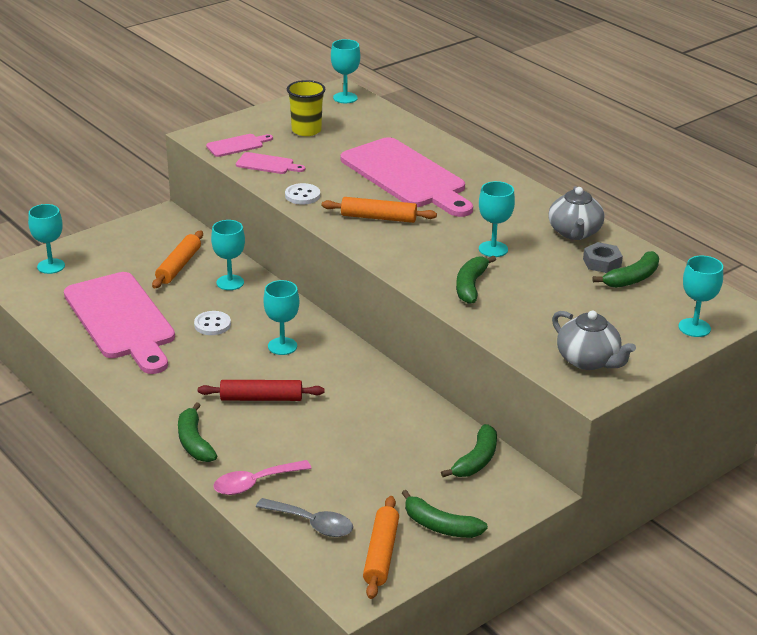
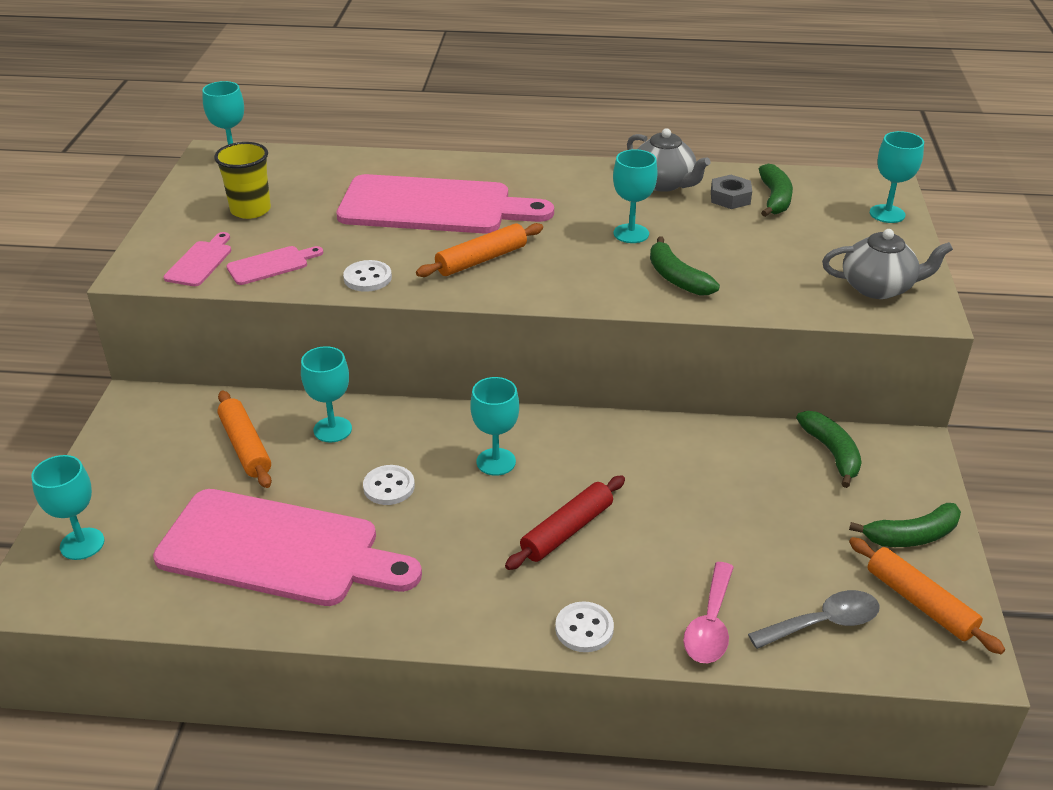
camera: 45 degrees left, 5 degrees up
(194, 442) = (584, 629): green banana -> white button

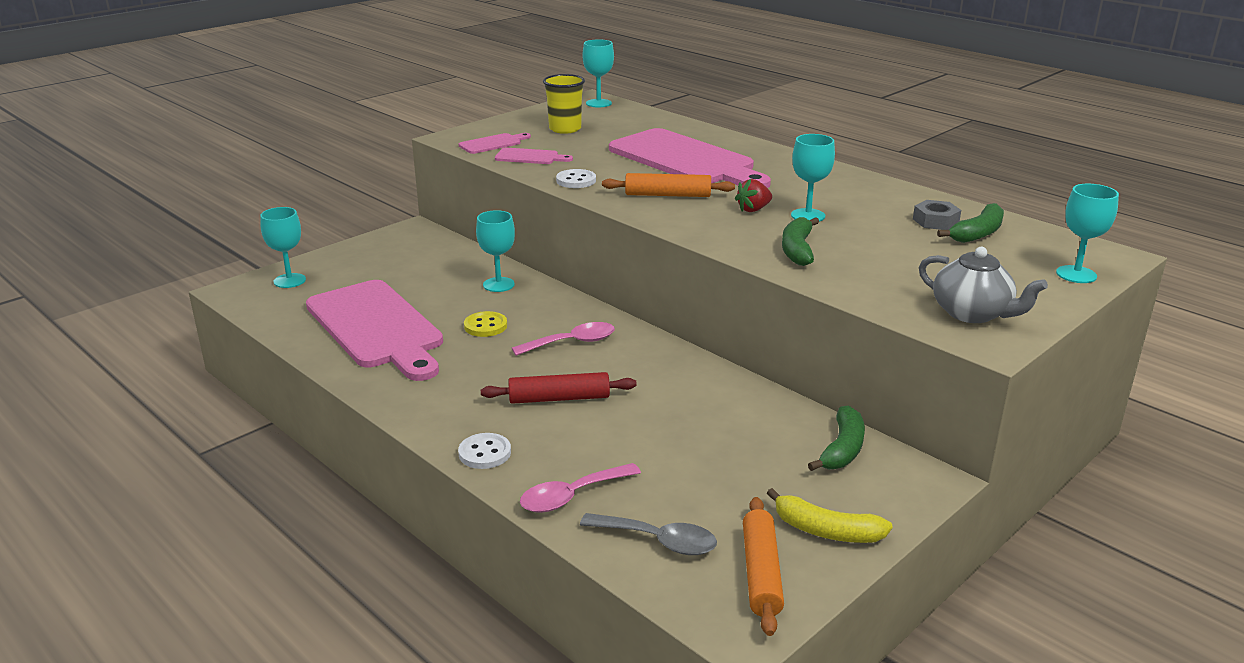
camera: 40 degrees right, 10 degrees down
(245, 446) = (437, 272): orange rolling pin -> none
(389, 487) = (485, 326): white button -> yellow button
(496, 462) = (572, 342): turquoise goblet -> pink spoon
(579, 246) = (753, 209): none -> red strawberry
(663, 183) = (891, 197): grey teapot -> none
(911, 536) = (826, 531): green banana -> yellow banana

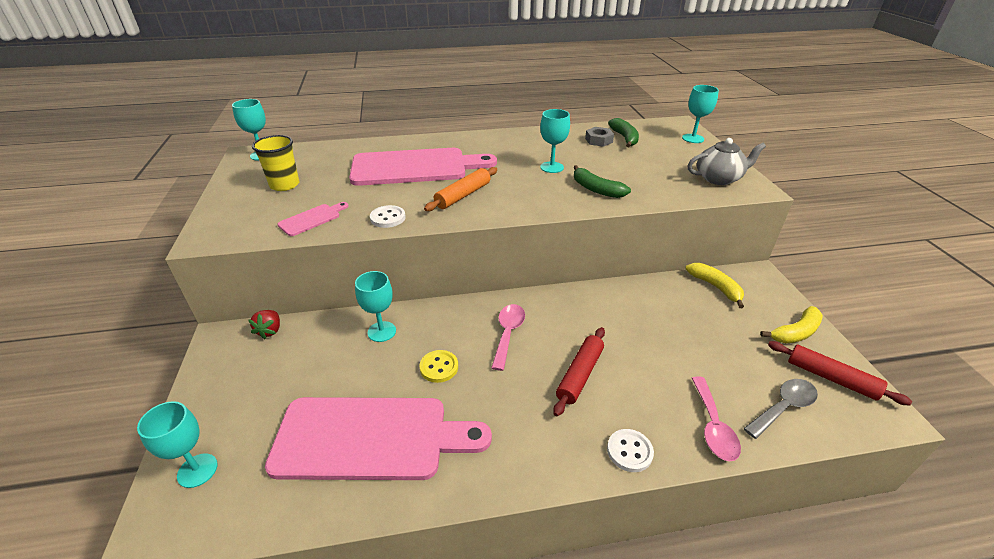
camera: 55 degrees left, 10 degrees up
(492, 143) = (255, 224): pink cutting board -> none
(753, 209) = (523, 178): red strawberry -> red strawberry (270, 331)
(761, 573) = (831, 378): orange rolling pin -> red rolling pin
(842, 449) = (715, 287): green banana -> yellow banana

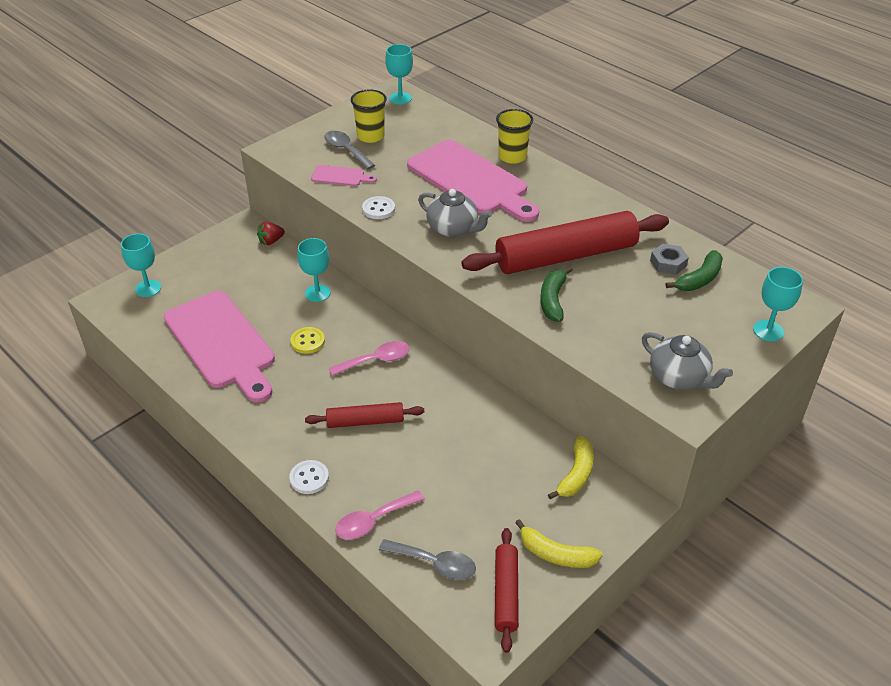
camera: 55 degrees right, 5 degrees up
(281, 203) = (346, 150): none -> grey spoon
(413, 144) = (512, 157): none -> yellow cup
(463, 195) = (453, 229): orange rolling pin -> grey teapot
(552, 167) = (565, 256): turquoise goblet -> red rolling pin

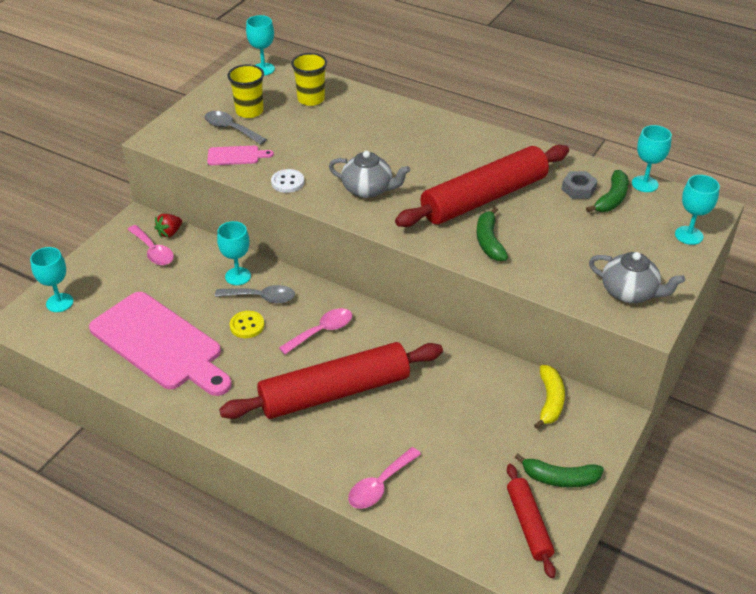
camera: 15 degrees left, 0 degrees up
(249, 256) = (153, 251): none -> pink spoon
(309, 478) = (301, 458): white button -> none
(365, 421) = (334, 392): red rolling pin -> red rolling pin, size x1.96
(435, 563) = (453, 512): grey spoon -> grey spoon (262, 297)
(471, 180) = (366, 140): pink cutting board -> none
(512, 157) = (396, 111): yellow cup -> yellow cup (311, 99)
(556, 554) = (560, 478): yellow banana -> green banana
(741, 270) = (644, 184): none -> turquoise goblet

